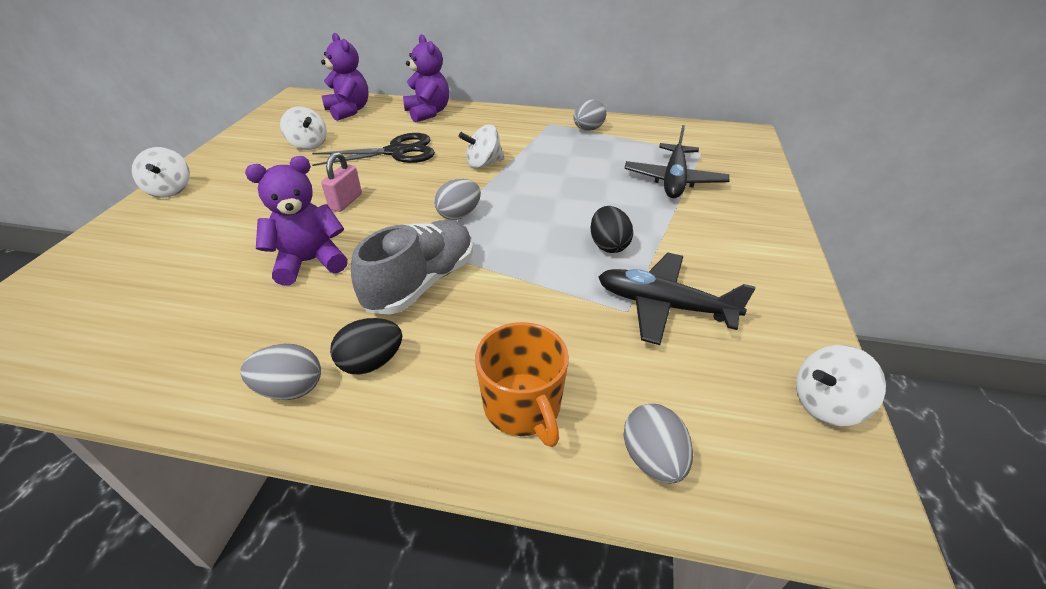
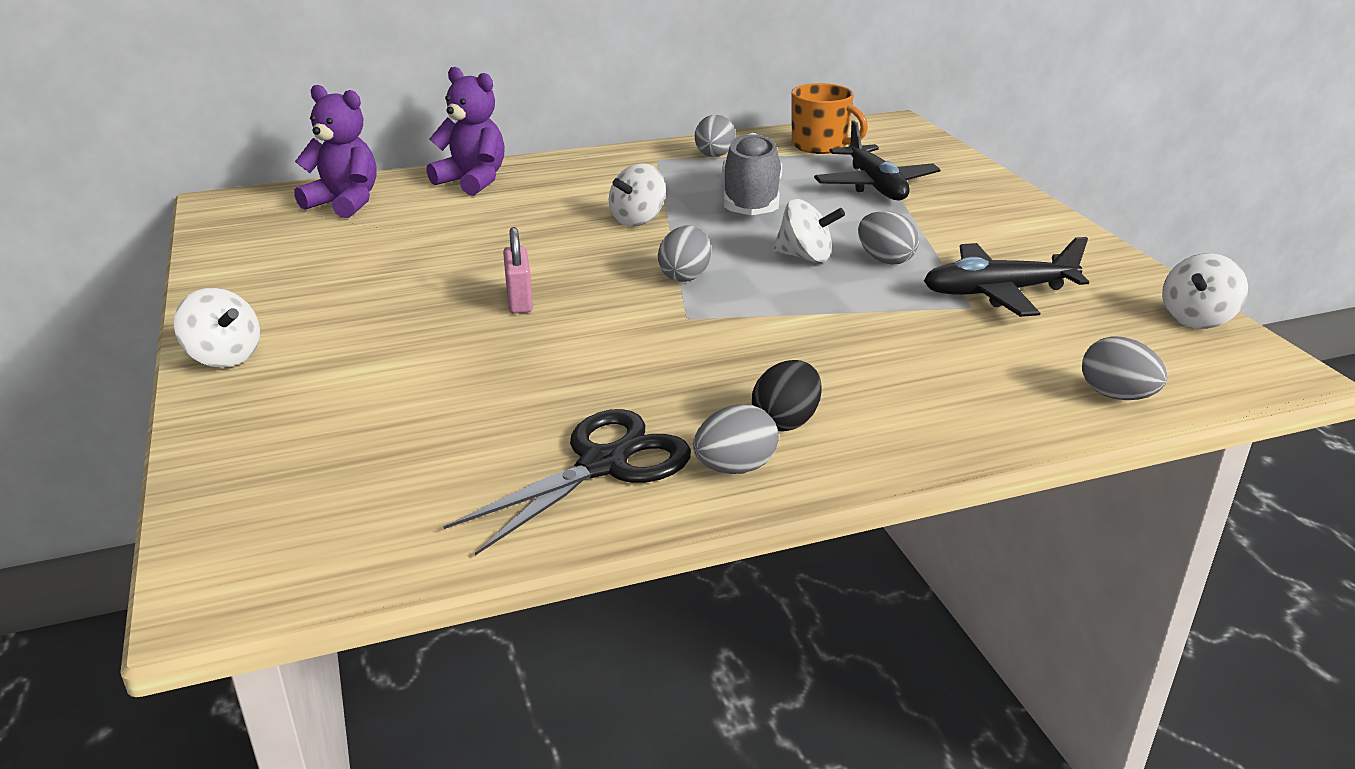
camera: 30 degrees left, 10 degrees down
(308, 145) = (352, 255): white spinning top -> white spinning top (805, 257)
(310, 262) = (574, 367): purple teddy bear -> none
(396, 152) = (500, 234): black scissors -> black scissors (603, 465)
(422, 283) = (737, 346): grey shoe -> grey shoe (751, 201)
(523, 407) = (973, 402): orange mug -> orange mug (820, 146)
(608, 245) = (885, 260): black egg -> grey egg

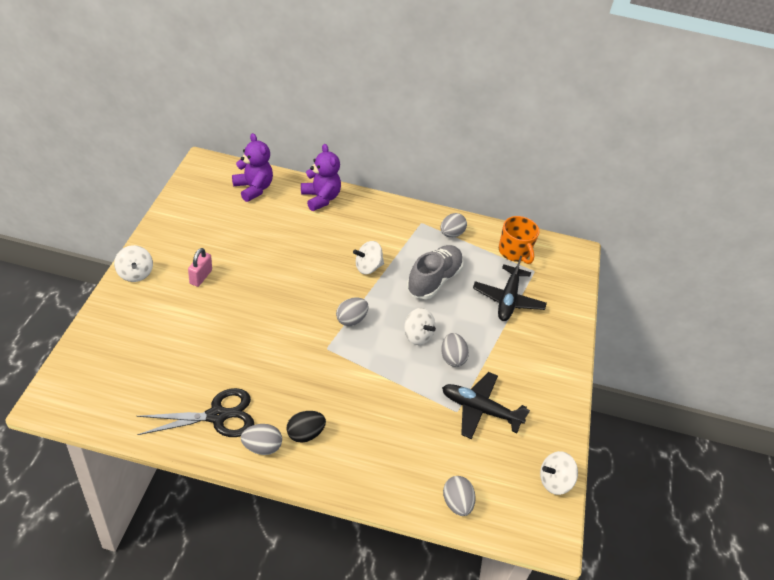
camera: 25 degrees right, 15 degrees up
(519, 301) = (268, 299): pink padlock -> pink padlock (201, 277)

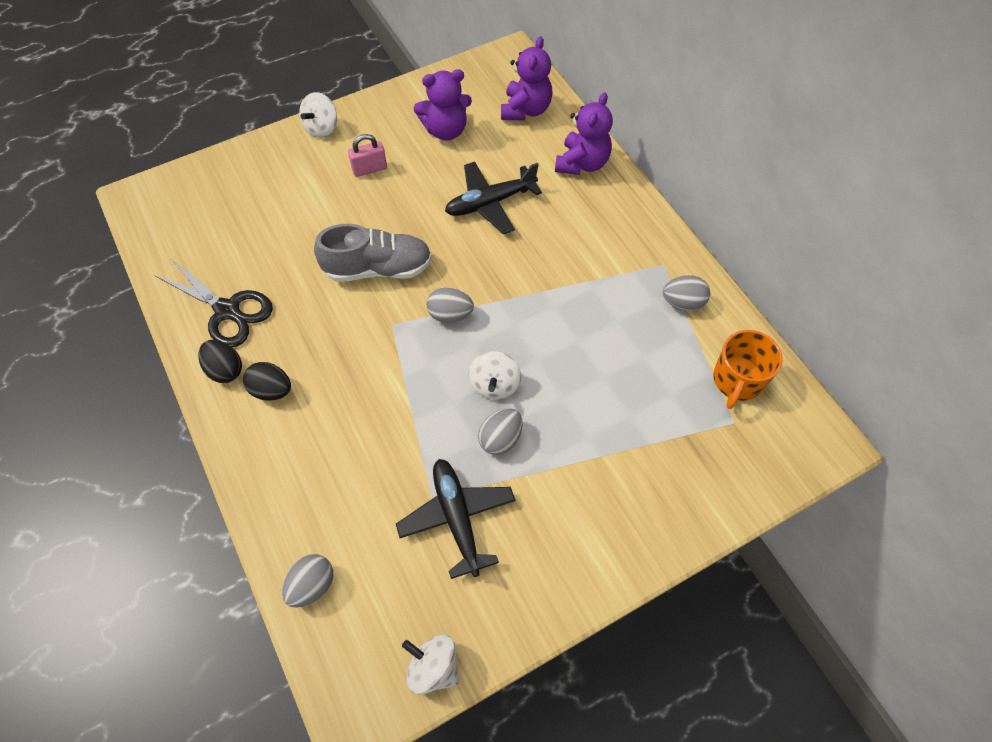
camera: 55 degrees right, 15 degrees up
(220, 227) = (446, 130): none -> purple teddy bear
(262, 447) = (225, 370): grey egg -> black egg
(368, 267) = (537, 272): white spinning top -> none
(433, 280) = (591, 339): grey shoe -> grey shoe (378, 268)
(508, 300) = (652, 429): black plane -> black plane (490, 203)

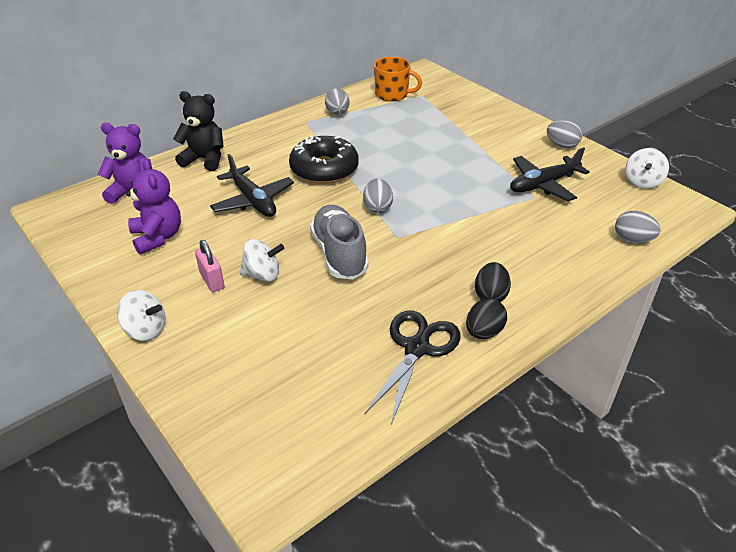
camera: 100 degrees left, 20 degrees down
(495, 385) = (433, 180): white spinning top -> white spinning top (262, 275)
(500, 439) = (475, 173): grey egg -> grey egg (561, 145)
(542, 272) = (324, 169): none -> black donut
(582, 163) = (205, 159): purple teddy bear -> black teddy bear

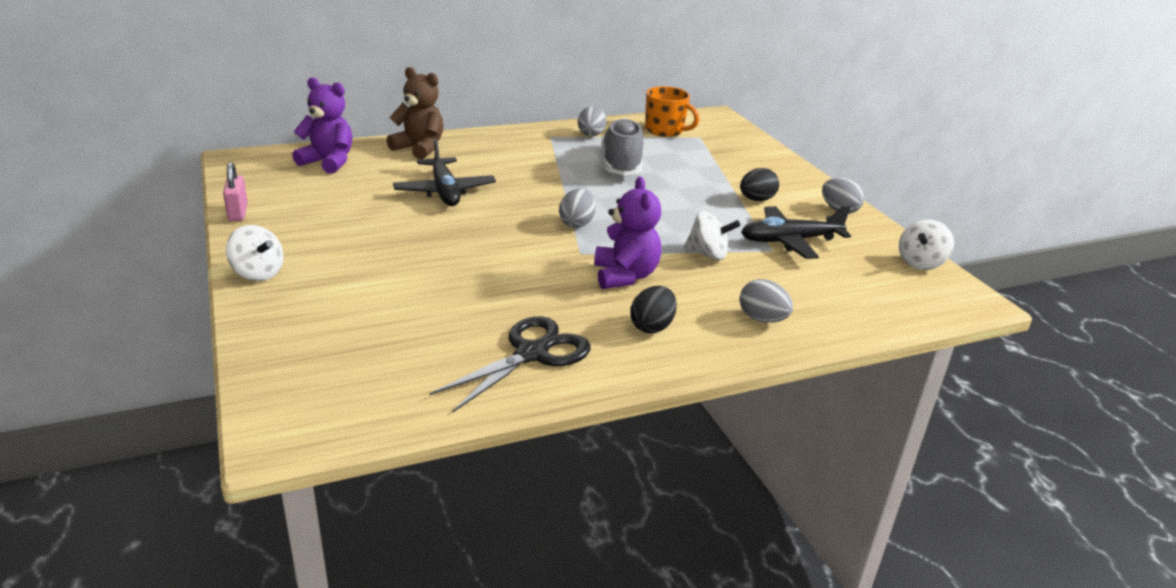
camera: 15 degrees right, 10 degrees down
(158, 237) = (325, 202): purple teddy bear -> purple teddy bear (625, 276)
(205, 159) = (419, 148): black teddy bear -> brown teddy bear
(212, 280) = (353, 248): pink padlock -> pink padlock (238, 213)
(262, 275) = (409, 254): white spinning top -> white spinning top (708, 254)
(324, 169) = (541, 180): black donut -> none
(339, 254) = (505, 254): grey shoe -> grey shoe (621, 164)
(483, 332) = (620, 357): black egg -> black egg (756, 200)
(632, 240) = (868, 314): grey egg -> grey egg (762, 319)

